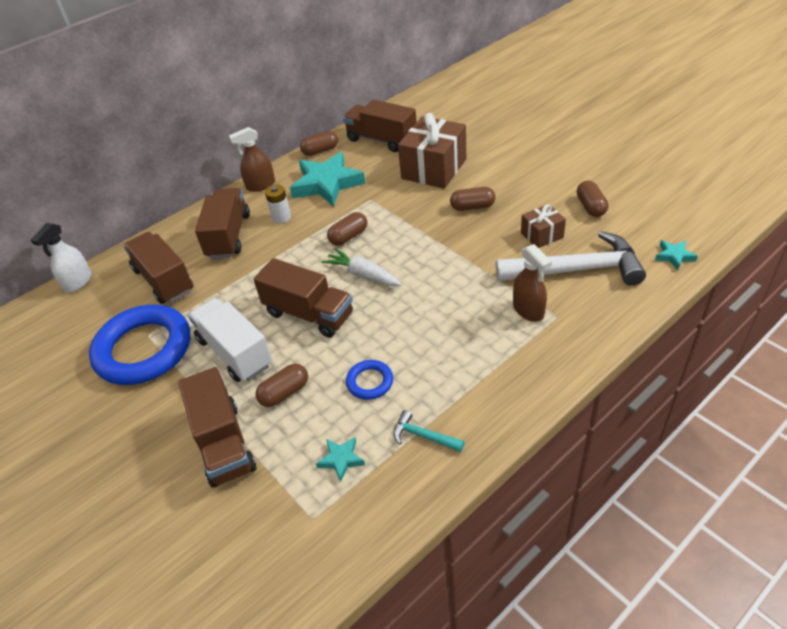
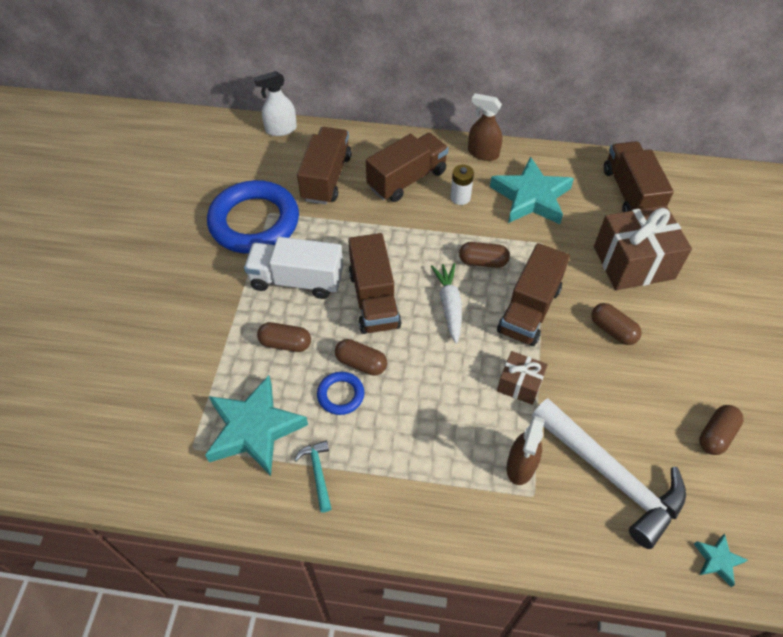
camera: 45 degrees right, 10 degrees up
(224, 443) = (213, 340): brown truck -> brown truck (529, 310)
(235, 352) = (297, 280): white truck -> white truck turned 90 degrees counterclockwise
(320, 151) = (567, 160): brown capsule -> brown capsule (361, 363)
(341, 459) = (254, 429): turquoise star -> turquoise star, size x2.27
(542, 235) = (630, 415): brown gift -> brown gift (519, 384)

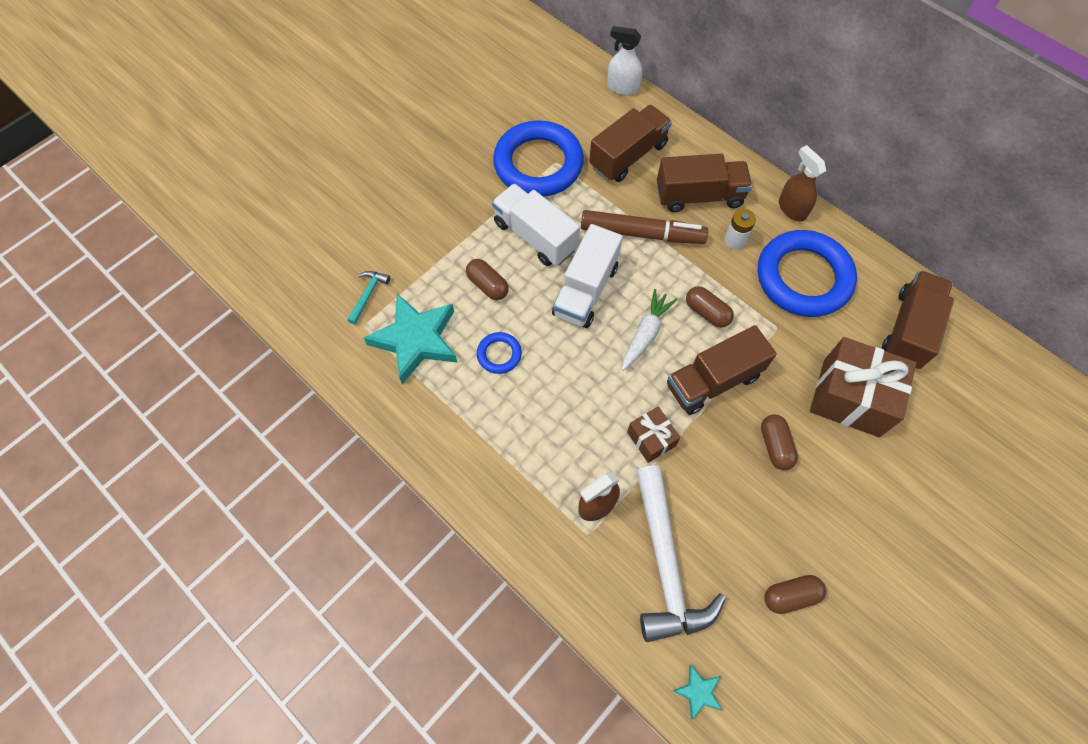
camera: 35 degrees right, 10 degrees up
(318, 473) = (437, 404): turquoise hammer -> turquoise hammer (368, 295)
(361, 363) = (534, 338): brown capsule -> none
(374, 299) = (586, 290): brown truck -> white truck
(384, 231) = (642, 234): none -> brown marker
(531, 197) = (803, 277): turquoise star -> blue ring

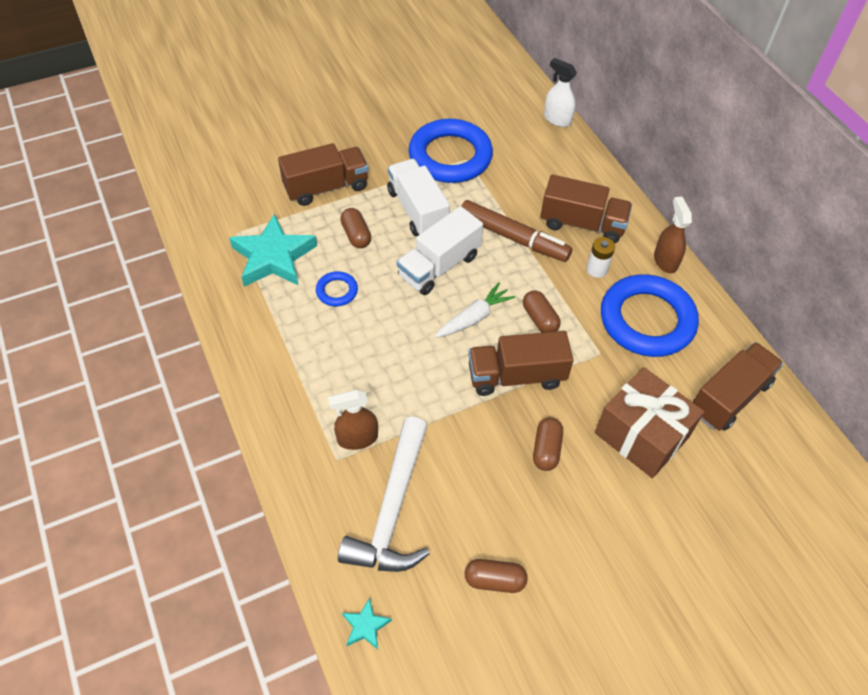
camera: 20 degrees right, 10 degrees down
(368, 295) = (253, 211): turquoise hammer -> none
(628, 156) = (533, 173): brown truck -> brown truck (326, 187)
(651, 439) = (434, 403): brown gift -> none

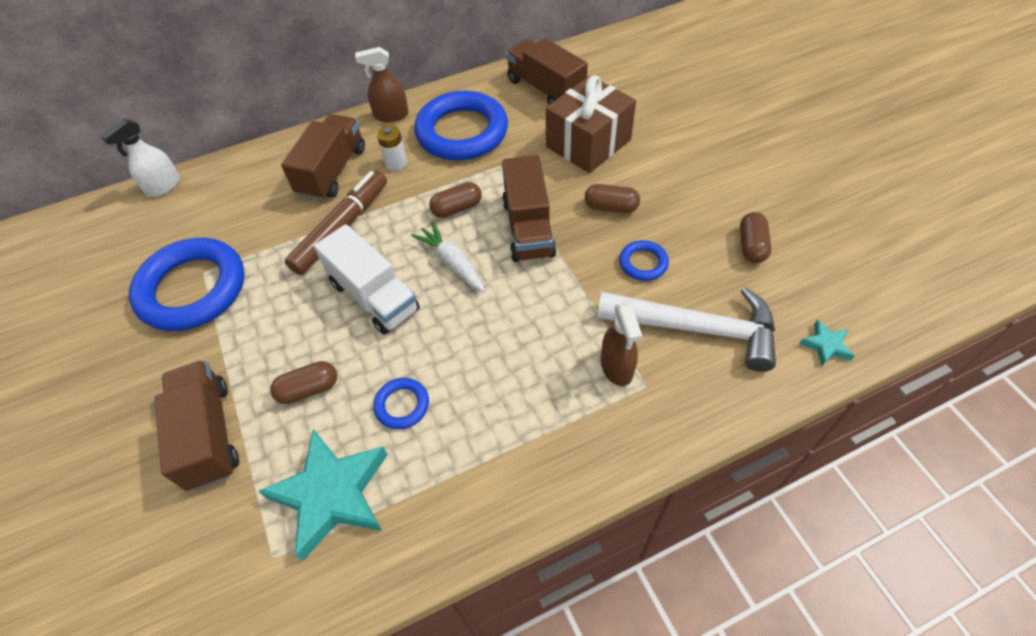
camera: 85 degrees left, 0 degrees up
(417, 210) = (279, 321): white truck -> none
(472, 471) = (643, 263): none -> blue ring

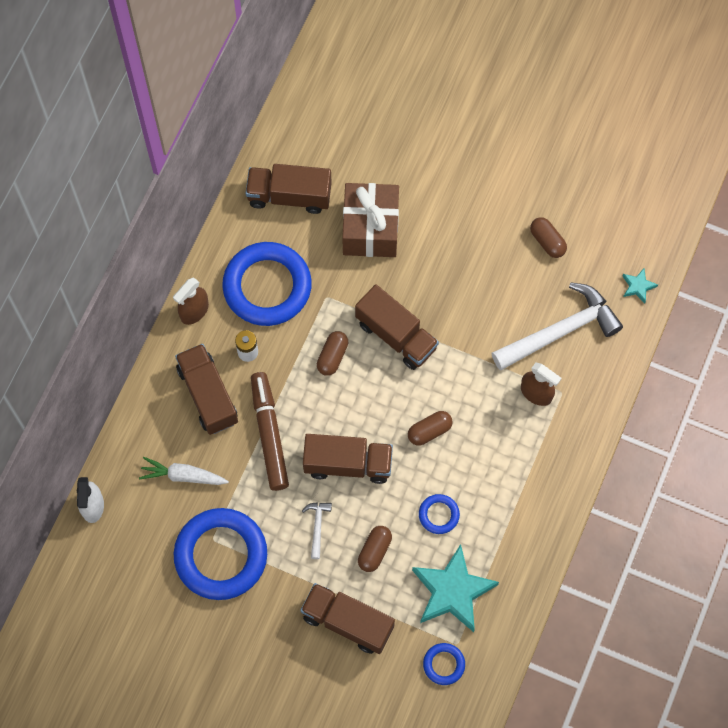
camera: 45 degrees left, 15 degrees up
(289, 327) = (317, 526): none -> white hammer
(374, 296) = (348, 464): white truck -> brown truck
(452, 263) = (372, 400): white carrot -> white carrot (183, 476)
(611, 207) = (435, 276): brown capsule -> brown capsule (429, 431)
(643, 263) = (492, 307): blue ring -> blue ring (444, 664)

